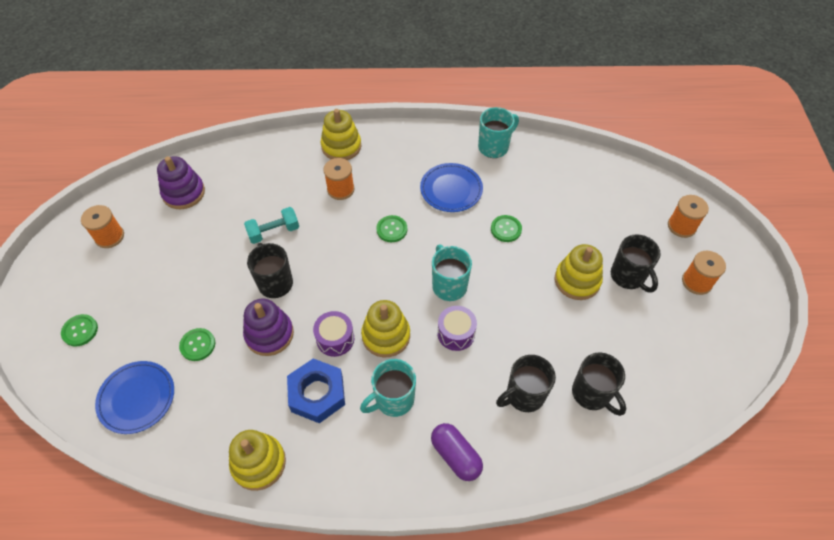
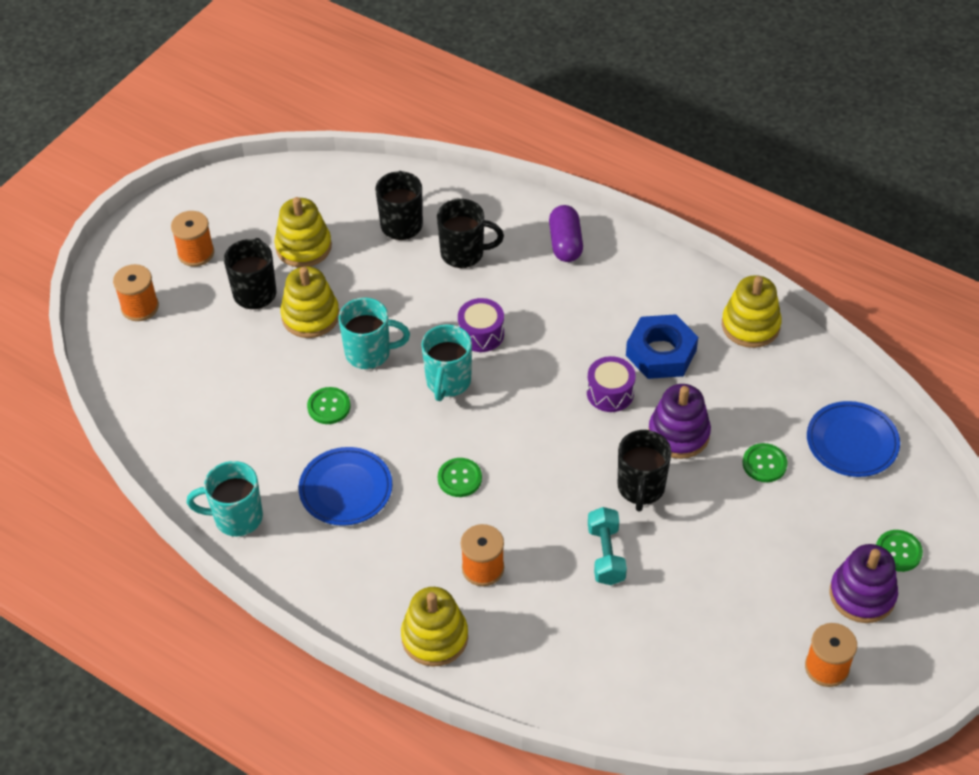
camera: 145 degrees left, 5 degrees down
(184, 193) = (698, 683): purple stacking toy -> purple stacking toy (862, 595)
(274, 232) = (606, 555): turquoise dumbbell -> turquoise dumbbell turned 75 degrees clockwise
(386, 336) = (554, 368): yellow stacking toy -> yellow stacking toy (303, 247)
(393, 400) = (589, 311): turquoise mug -> turquoise mug (369, 353)

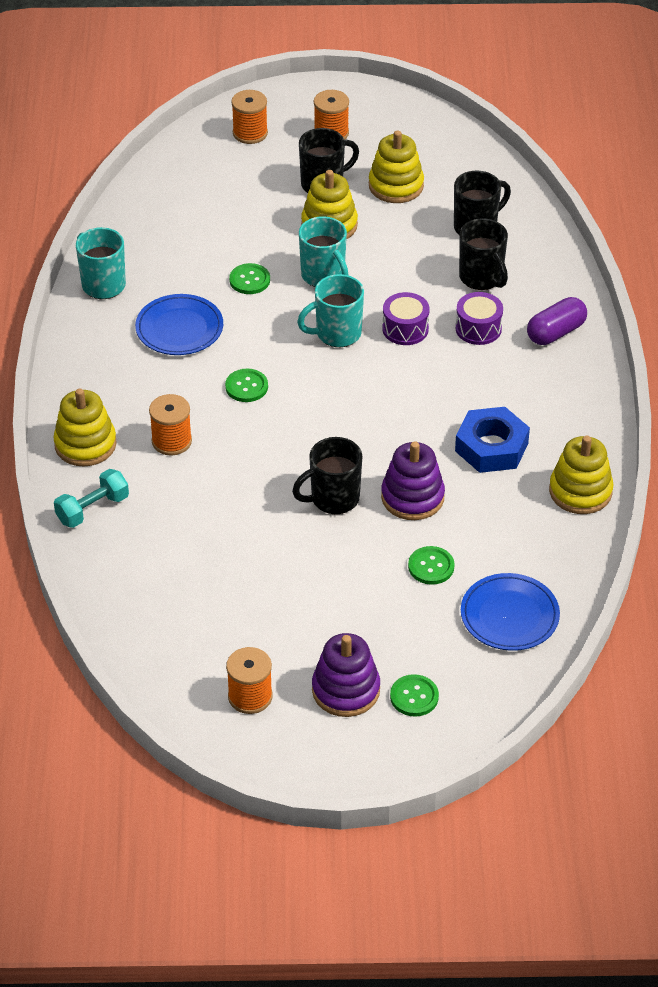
camera: 55 degrees right, 5 degrees down
(606, 555) = (247, 507): turquoise dumbbell -> turquoise dumbbell (92, 509)
(610, 393) = (417, 435): purple drum -> purple drum (478, 328)

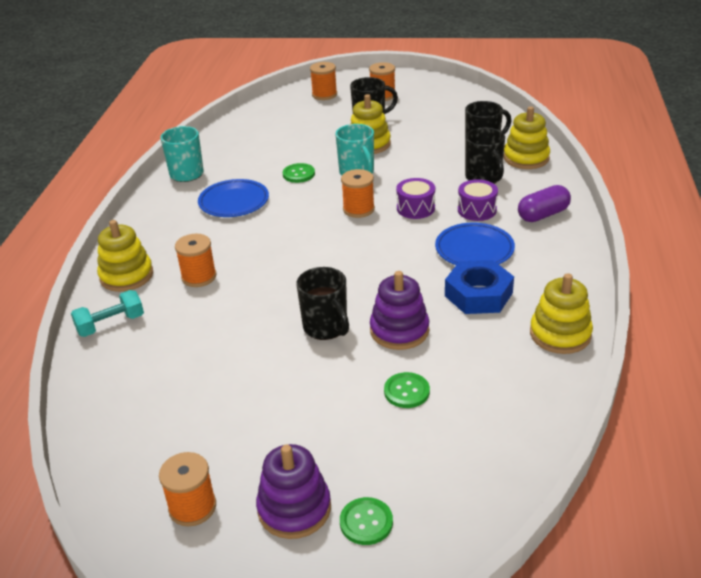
camera: 10 degrees right, 10 degrees down
(246, 387) = (274, 241): green button -> none
(333, 499) = (326, 328): black mug -> black mug turned 105 degrees counterclockwise
(337, 334) = (358, 209): turquoise mug -> orange spool
(396, 186) = (424, 124): yellow stacking toy -> yellow stacking toy (526, 158)
(509, 616) = (480, 444): blue plate -> blue plate (474, 249)

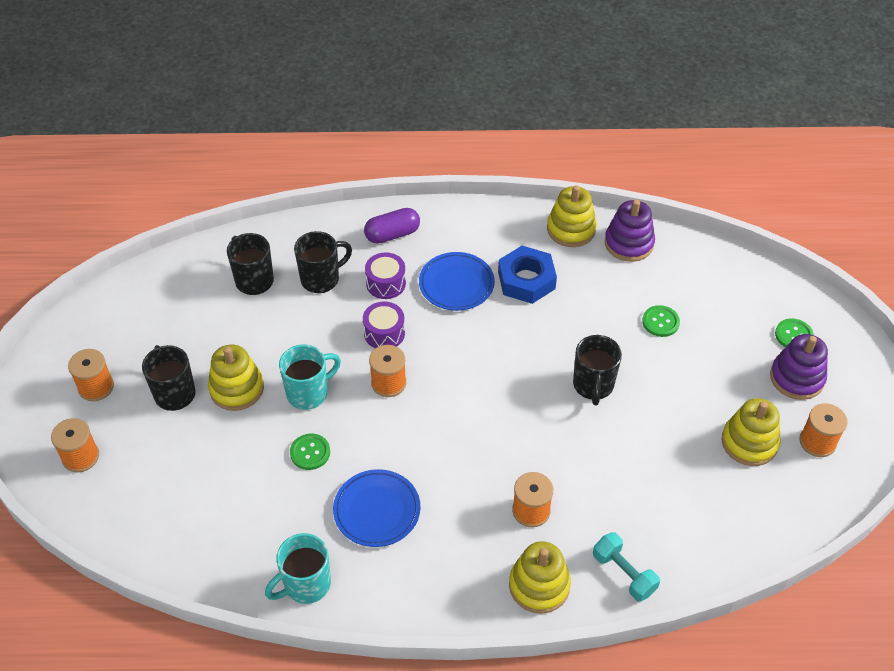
camera: 100 degrees left, 15 degrees up
(326, 328) = (593, 386): black mug -> black mug turned 135 degrees clockwise
(399, 330) = (586, 332): purple stacking toy -> purple stacking toy (629, 243)
(526, 158) = (279, 244): yellow stacking toy -> yellow stacking toy (749, 442)
(543, 215) = (392, 234): purple capsule -> purple capsule turned 75 degrees counterclockwise

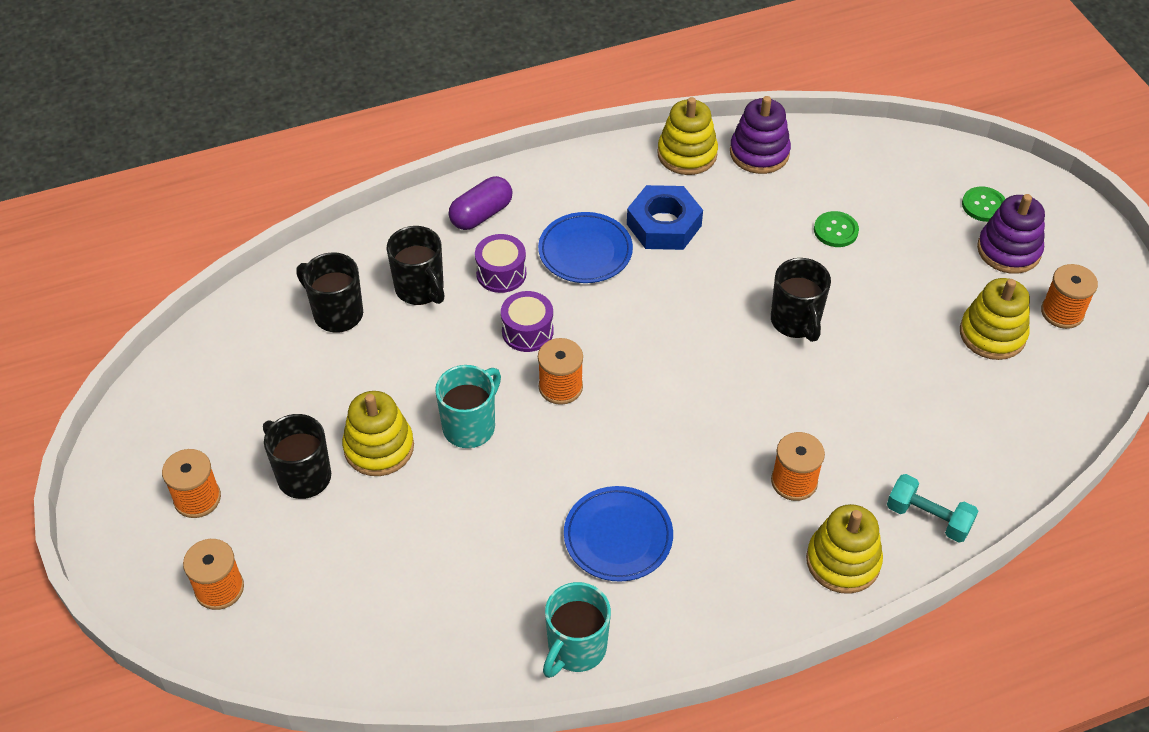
camera: 20 degrees left, 0 degrees up
(310, 452) = (506, 495): green button -> none
(321, 279) = (420, 289): black mug -> black mug turned 105 degrees clockwise

